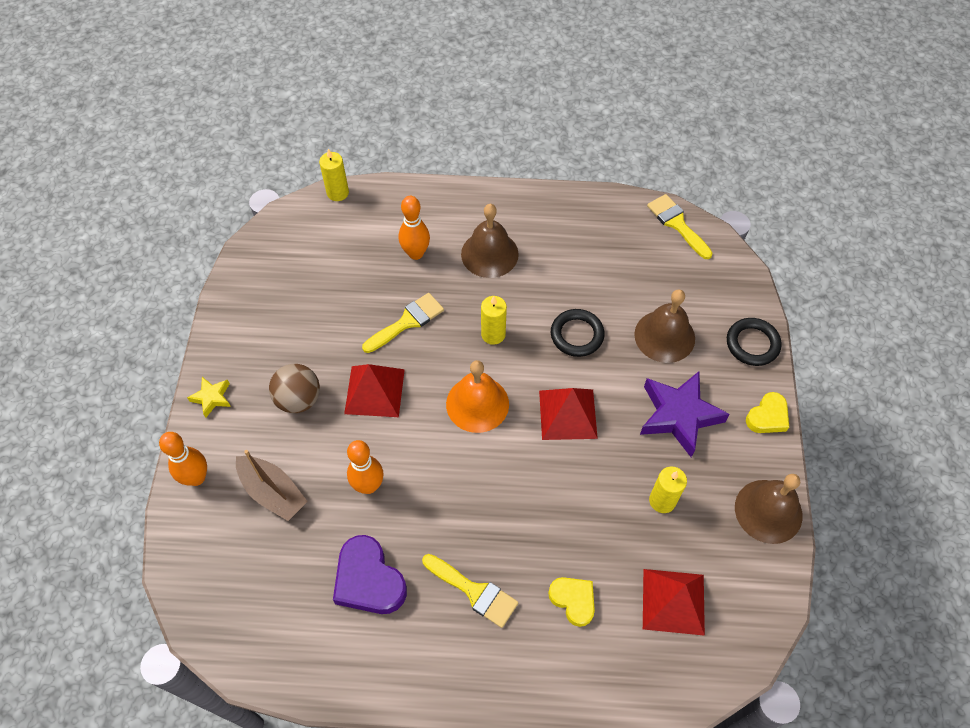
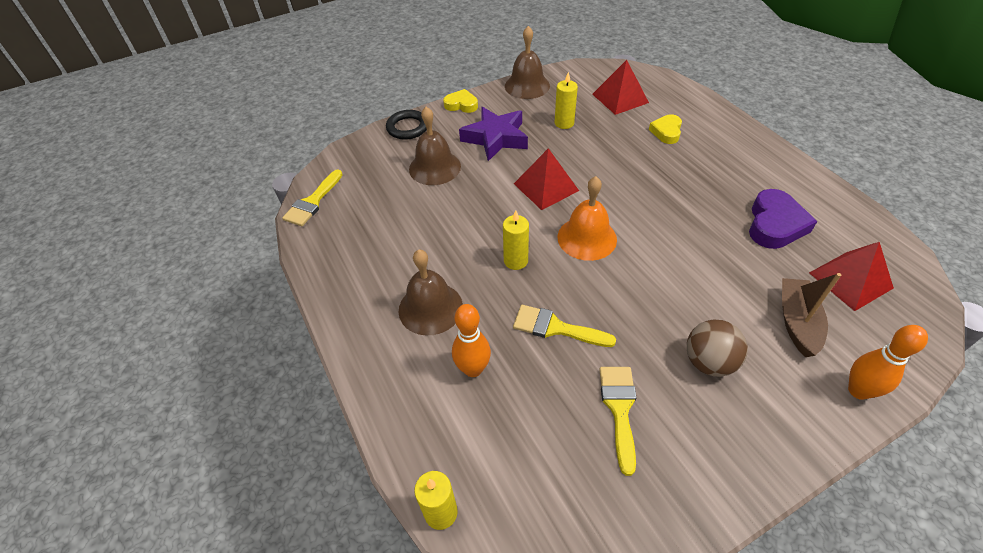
camera: 120 degrees left, 10 degrees down
(212, 398) = (788, 442): yellow star -> none
(368, 486) = (718, 264): orange bowling pin -> none
(374, 391) = (643, 309): red pyramid -> red pyramid (850, 280)
(474, 591) = (715, 172): yellow brush -> yellow brush (619, 409)
(577, 335) = (473, 212): black ring -> none

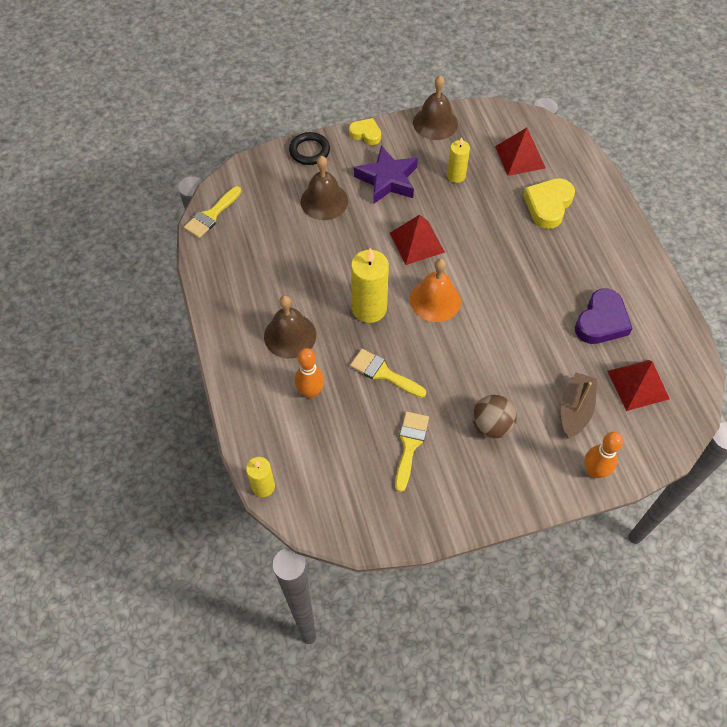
camera: 10 degrees right, 10 degrees up
(515, 261) = (369, 308): yellow candle -> yellow candle, size x1.69
(666, 132) = (548, 205): yellow heart -> yellow heart, size x1.60

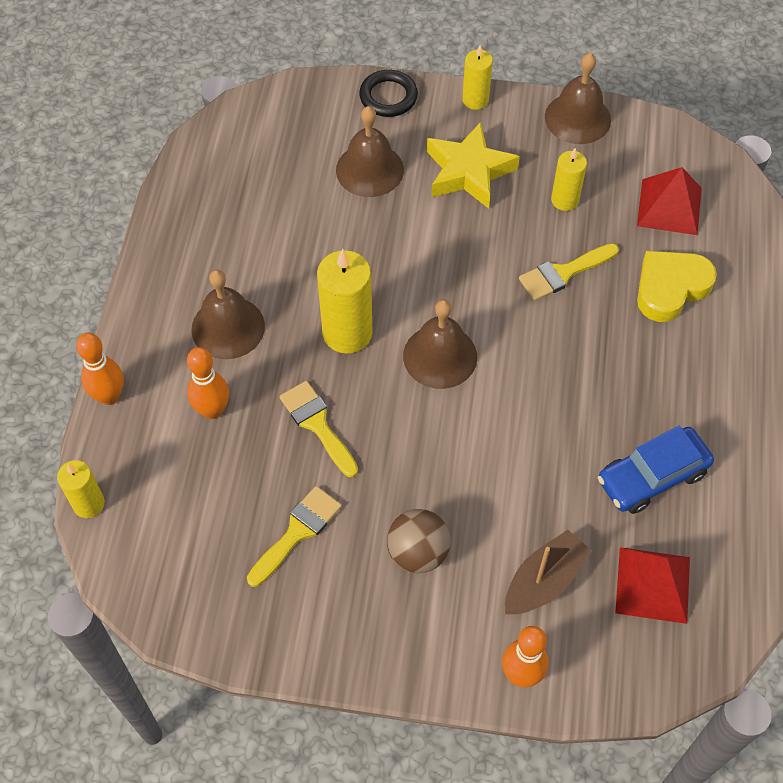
camera: 25 degrees right, 0 degrees up
(211, 215) = (218, 136): yellow brush -> yellow brush (563, 273)
(236, 411) = (109, 396): none -> orange bowling pin
(366, 134) = (475, 100): yellow heart -> yellow candle
(387, 180) = (468, 172): purple star -> yellow star
(417, 242) = (460, 270): red pyramid -> none
(435, 300) = (440, 356): orange bell -> brown bell
(601, 321) = (652, 476): purple heart -> blue car

